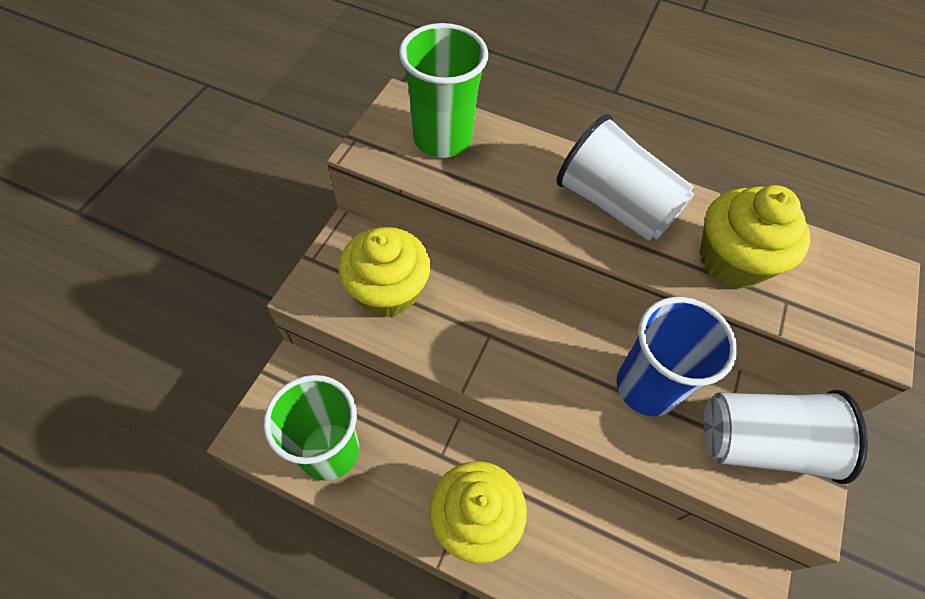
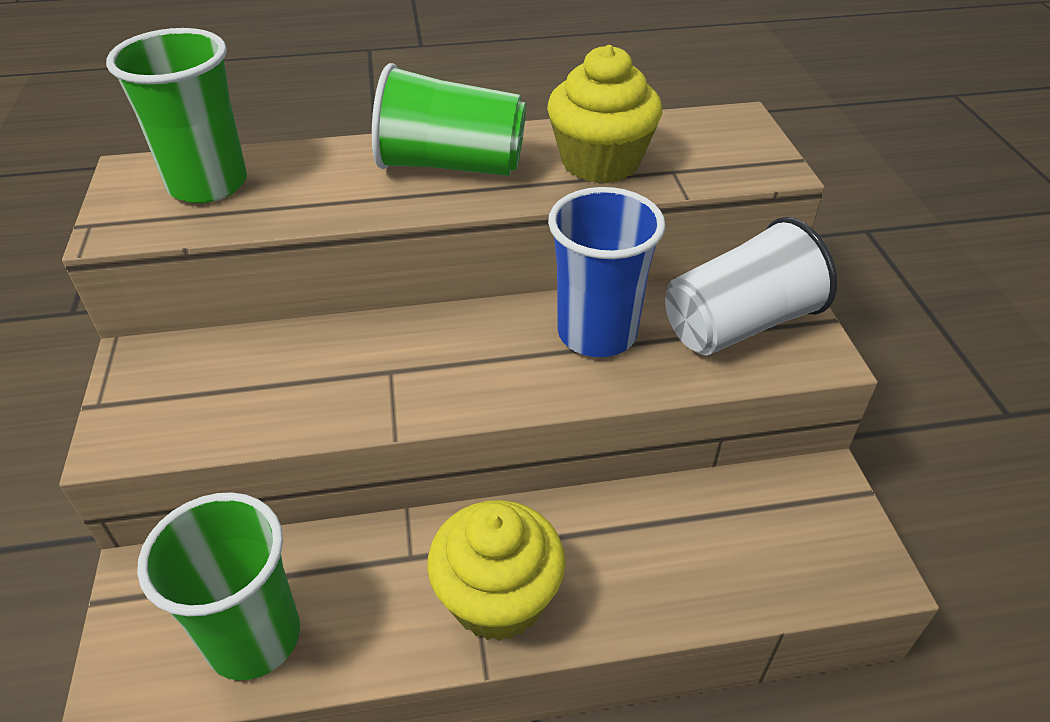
camera: 30 degrees left, 15 degrees down
(388, 291) = (229, 388): yellow cupcake -> none
(615, 205) = (451, 165): white cup -> green cup

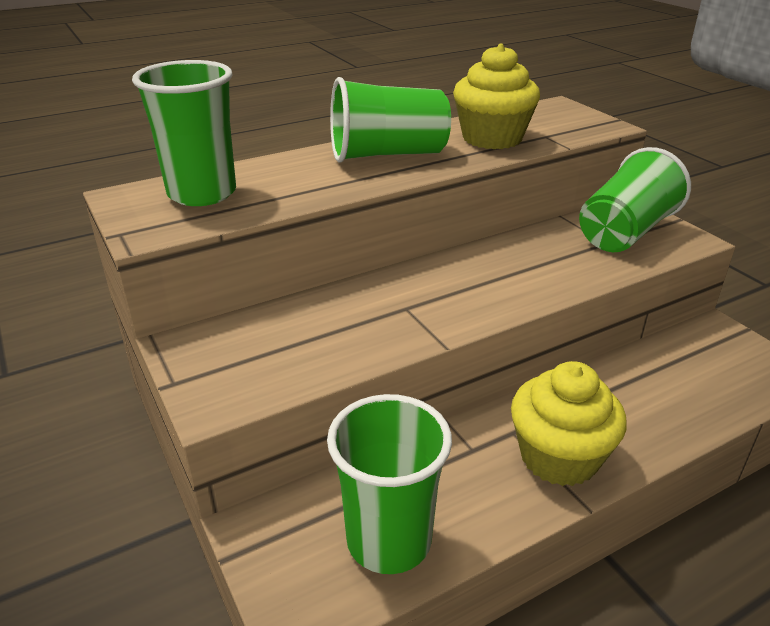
camera: 20 degrees left, 10 degrees down
(597, 333) = (536, 255): blue cup -> none
(739, 324) = (625, 232): white cup -> green cup

